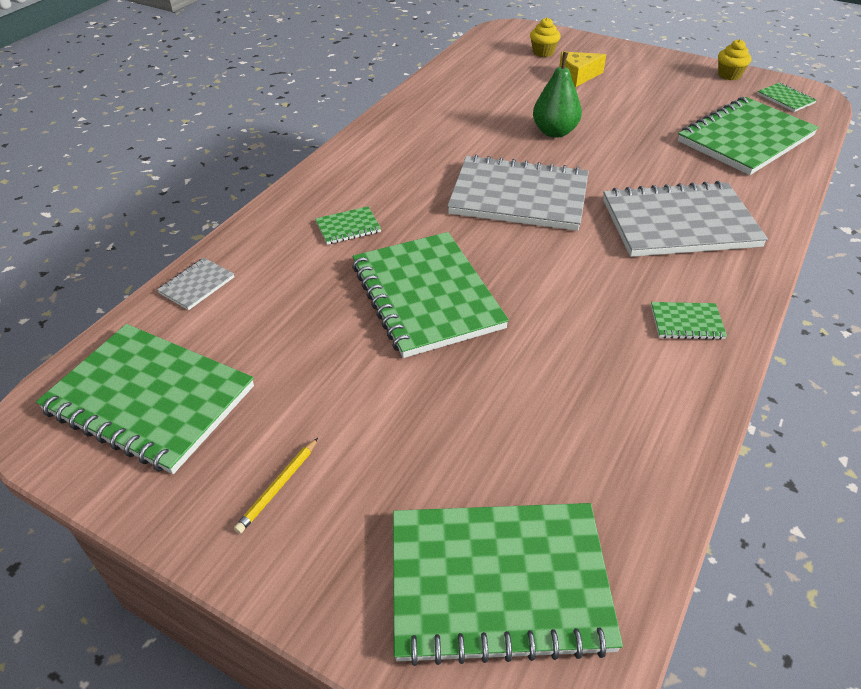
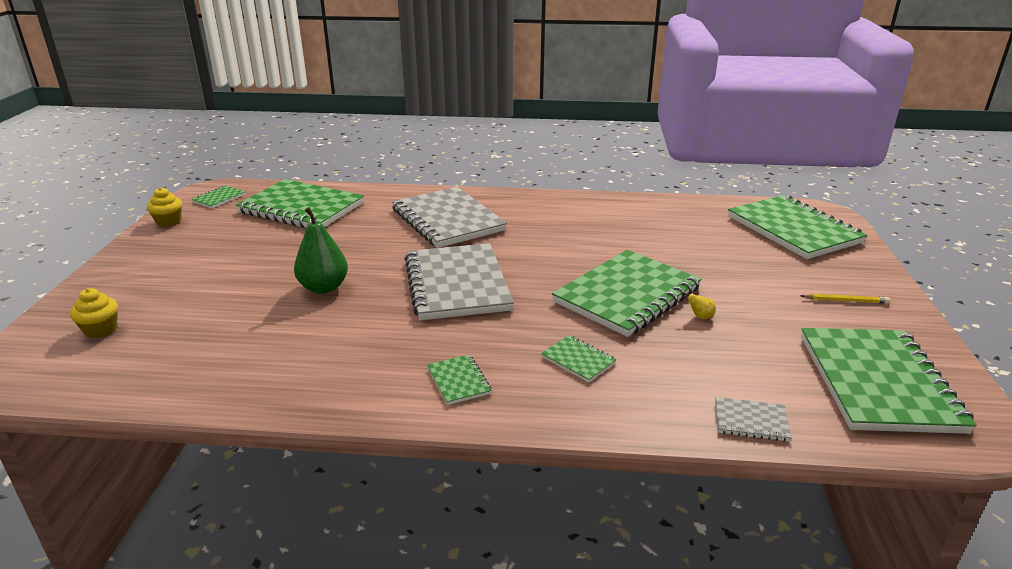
camera: 115 degrees left, 15 degrees down
(349, 331) = (700, 317): none -> yellow pear
(577, 76) = (179, 296): yellow cheese -> none
(686, 322) = (556, 209): green notebook -> green notebook (458, 381)

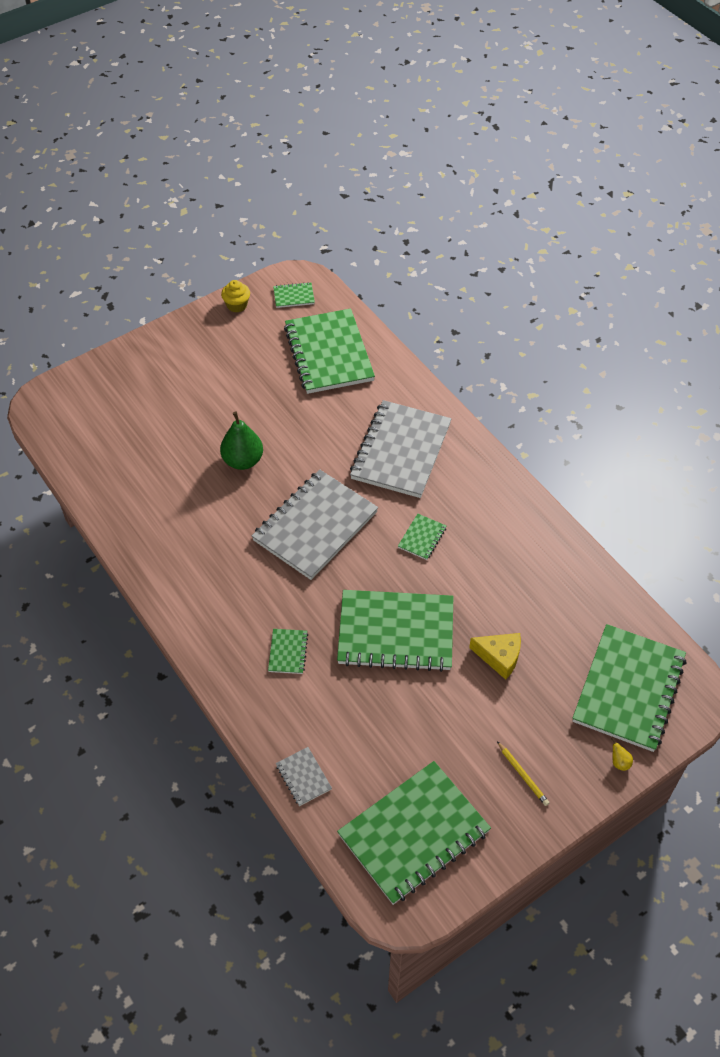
camera: 50 degrees right, 25 degrees up
(101, 330) = (106, 401): yellow cupcake -> none
(458, 381) = (212, 606): green notebook -> green notebook (422, 538)
(700, 317) = (407, 692): yellow pear -> yellow pear (619, 762)
(708, 263) = (499, 657): none -> yellow cheese

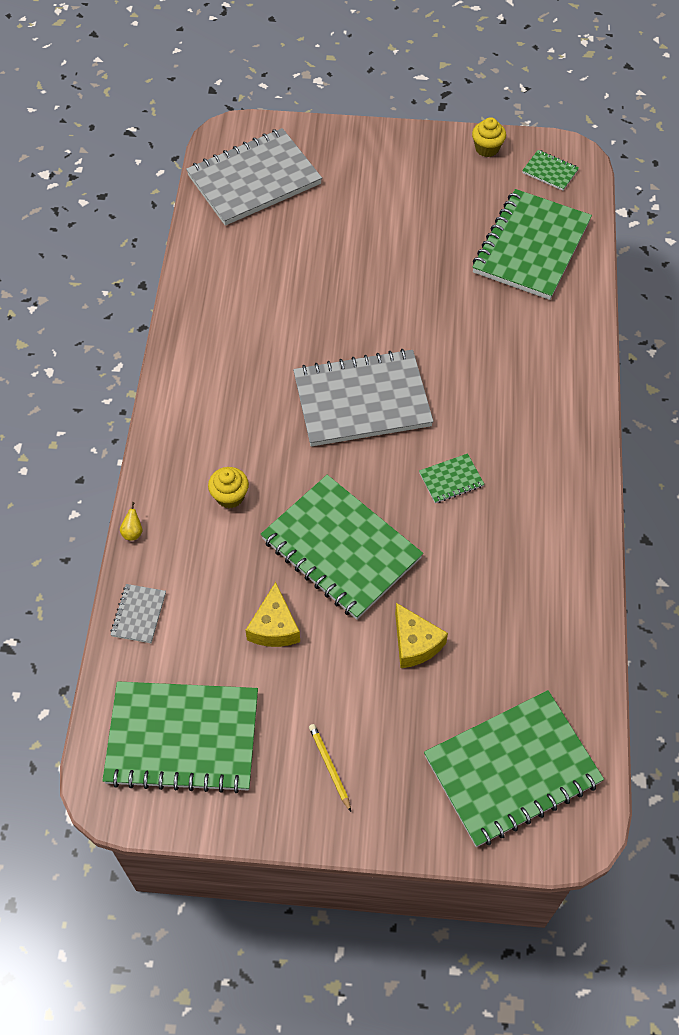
camera: 40 degrees right, 5 degrees up
(243, 460) = (355, 297): green pear -> none
(288, 652) = (230, 496): green notebook -> yellow cupcake
(401, 451) = (511, 384): grey notebook -> grey notebook (254, 180)
(402, 715) = (274, 627): none -> yellow cheese
(523, 775) = (329, 766): yellow pencil -> yellow pencil turned 150 degrees clockwise
(619, 762) = (433, 829): yellow pear -> yellow pear (133, 532)

